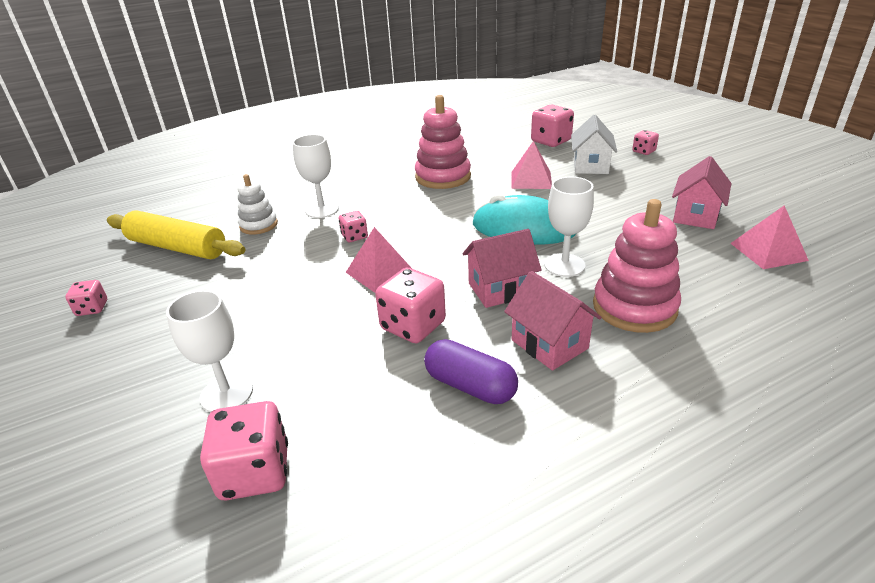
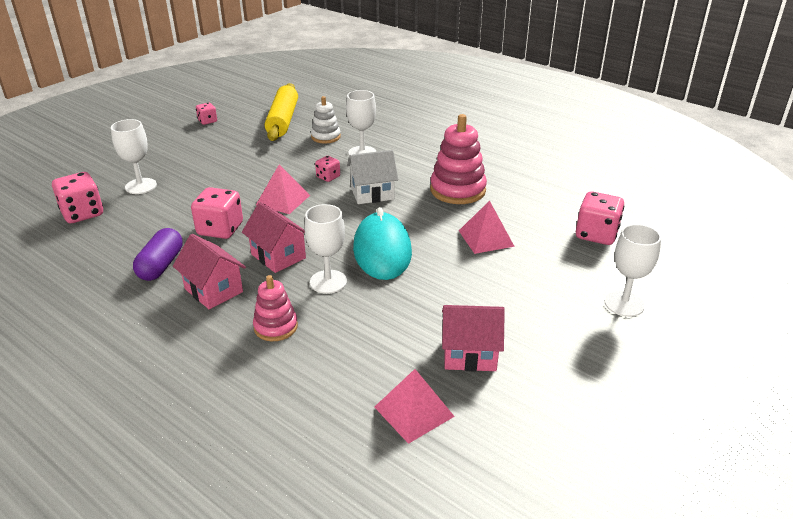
camera: 65 degrees right, 0 degrees up
(549, 344) = (213, 290): pink house -> pink house turned 75 degrees counterclockwise
(590, 166) = (548, 270): white house -> white house (372, 194)
(634, 307) = (276, 327): pink stacking toy -> pink stacking toy, size x0.60
(643, 151) = (624, 304): pink dice -> white goblet

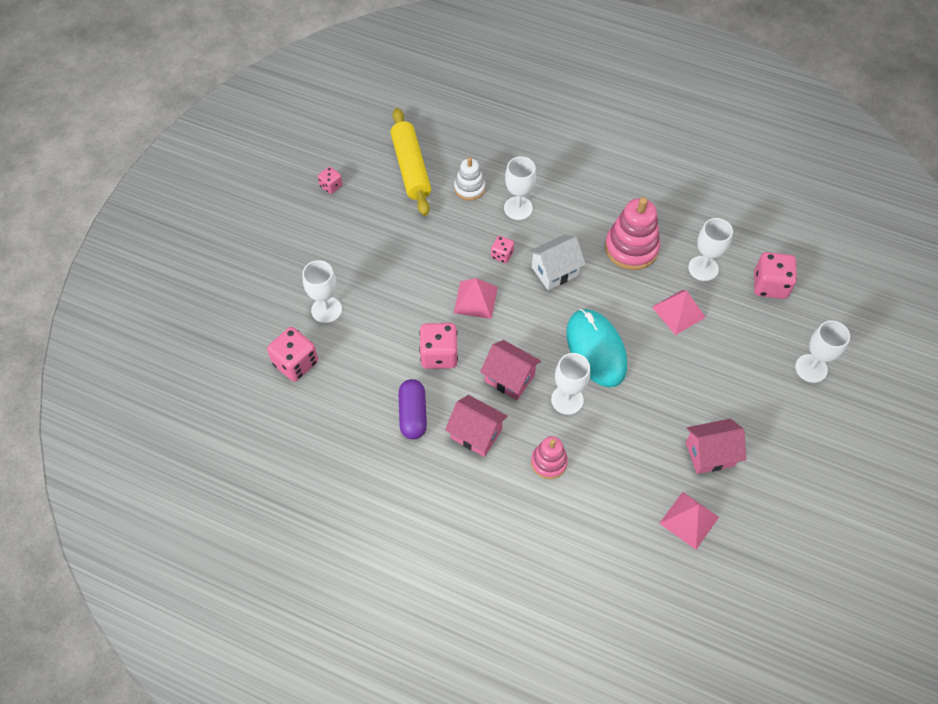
camera: 15 degrees left, 25 degrees up
(526, 213) = (703, 268): none -> white goblet

